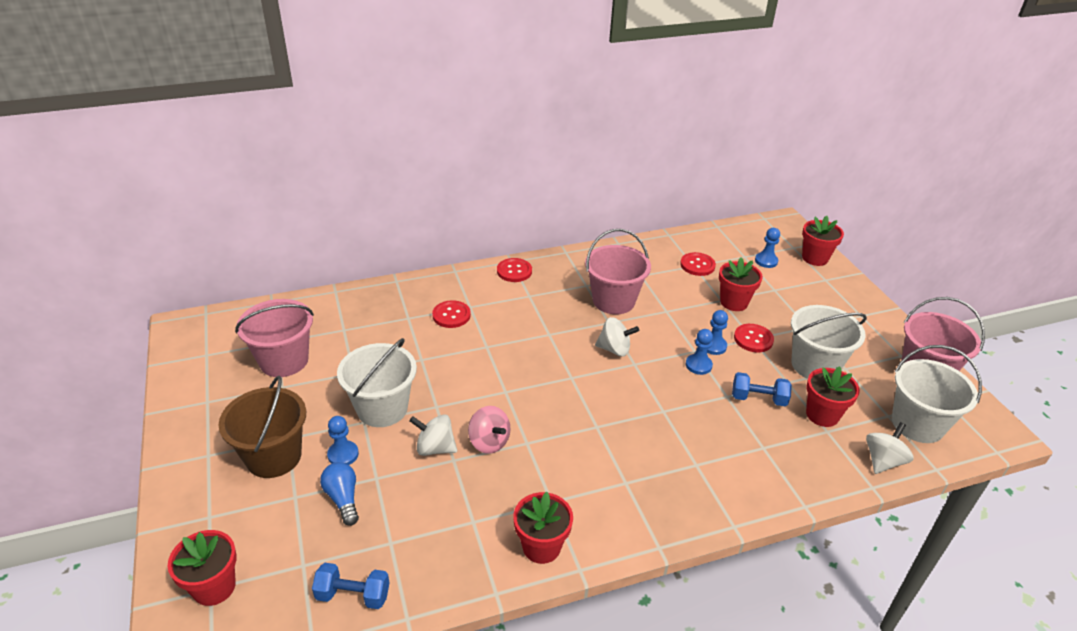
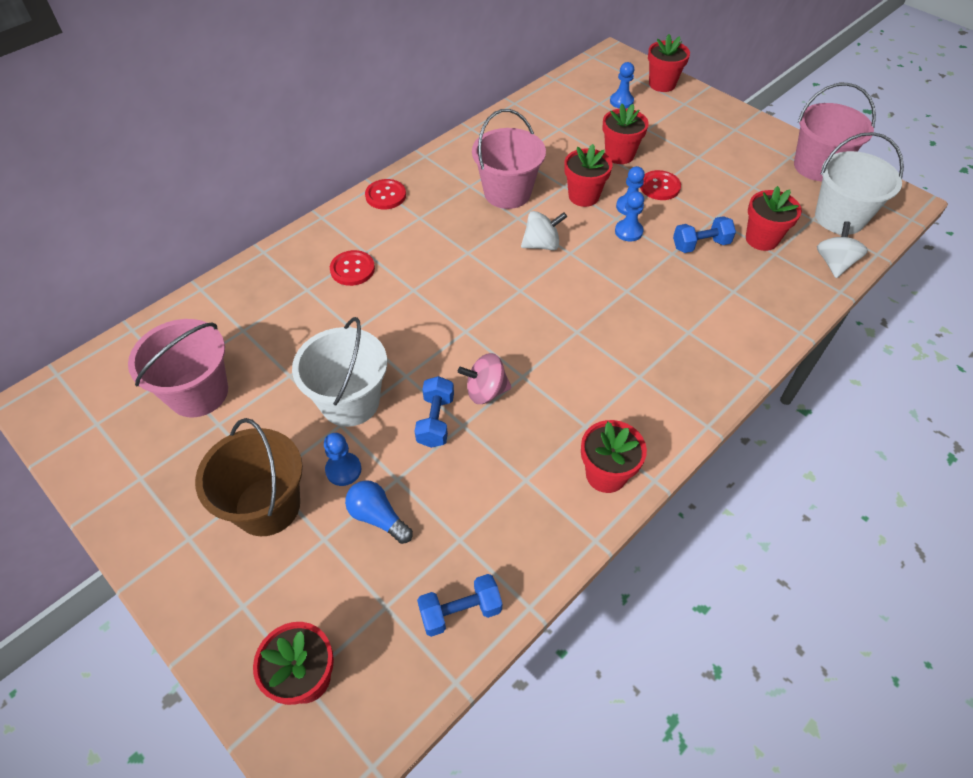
camera: 25 degrees left, 15 degrees up
(435, 448) = (435, 421): white spinning top -> blue dumbbell
(489, 442) = (485, 391): pink spinning top -> pink spinning top turned 150 degrees clockwise
(678, 324) = (583, 196): none -> red flower pot
(697, 265) = (562, 127): red button -> none
(815, 365) = (727, 193): white bucket -> none

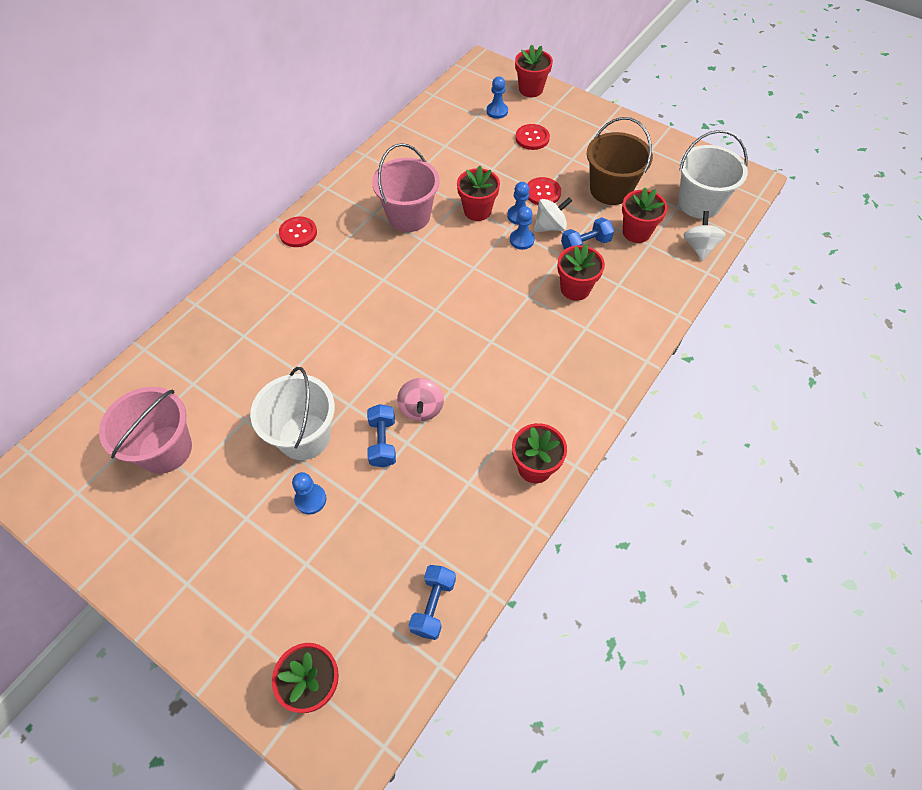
camera: 10 degrees left, 5 degrees up
(267, 506) = (250, 543): brown bucket -> brown bucket (610, 190)
(352, 269) = (281, 310): red button -> red button (532, 138)
(378, 517) = (348, 536): blue light bulb -> none
(460, 611) = (433, 605): blue dumbbell -> blue dumbbell turned 45 degrees counterclockwise
(485, 391) = (421, 408): pink spinning top -> pink spinning top turned 75 degrees counterclockwise
(542, 244) = (447, 263): white spinning top -> white spinning top (550, 226)
(619, 155) = (503, 165): red flower pot -> red flower pot (575, 288)
(817, 166) = (675, 156): pink bucket -> none

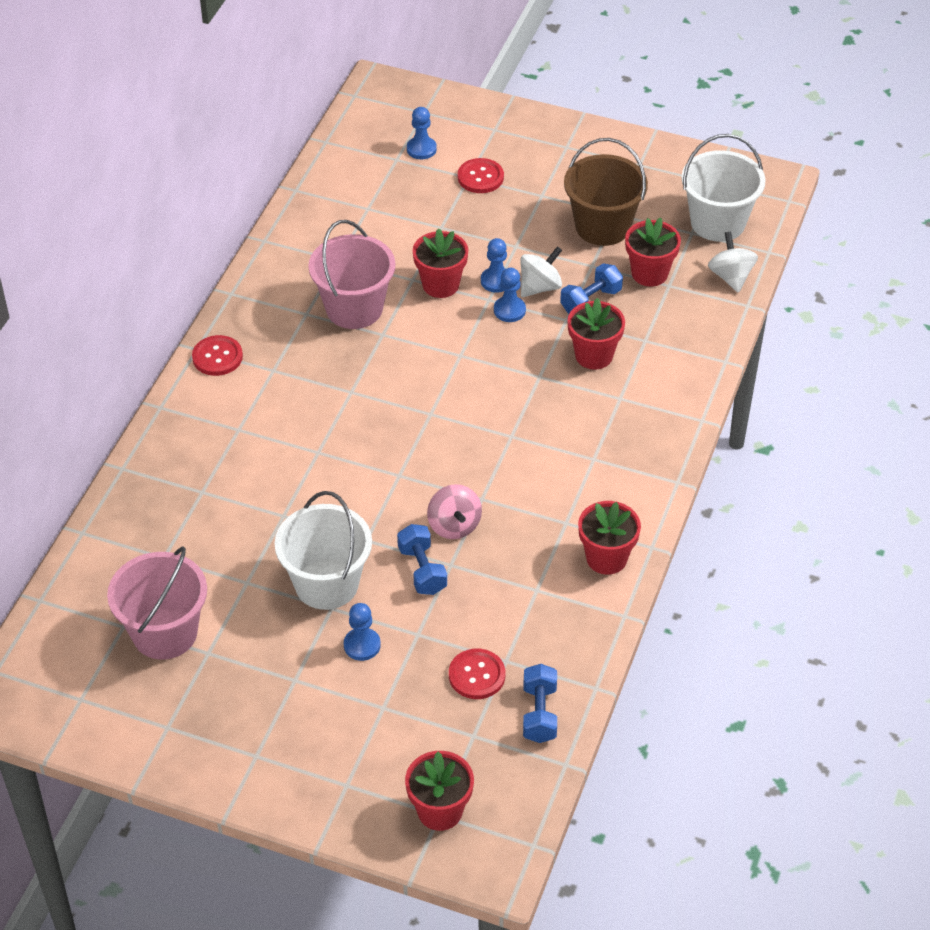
camera: 15 degrees left, 10 degrees down
(531, 89) = (457, 110): red flower pot -> none
(542, 192) = (517, 246): red button -> red button (477, 675)

